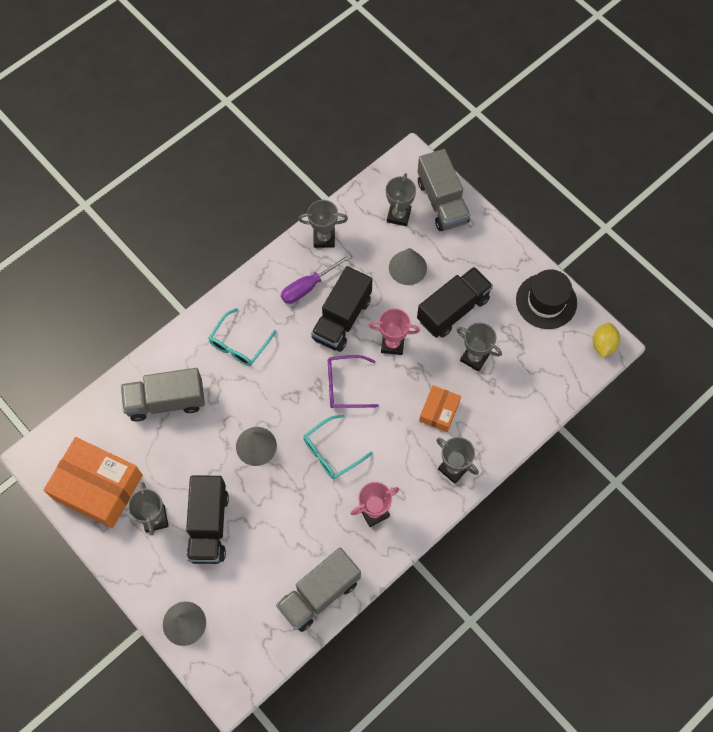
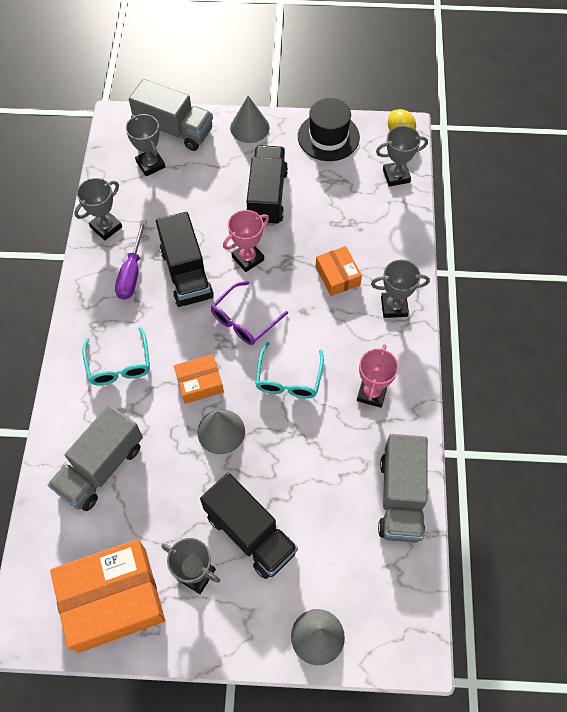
camera: 45 degrees left, 5 degrees down
(275, 402) = (199, 383): none -> orange box
(407, 267) = (199, 195): grey cone -> grey cone (249, 127)
(474, 358) = (321, 216): grey trophy -> grey trophy (396, 176)

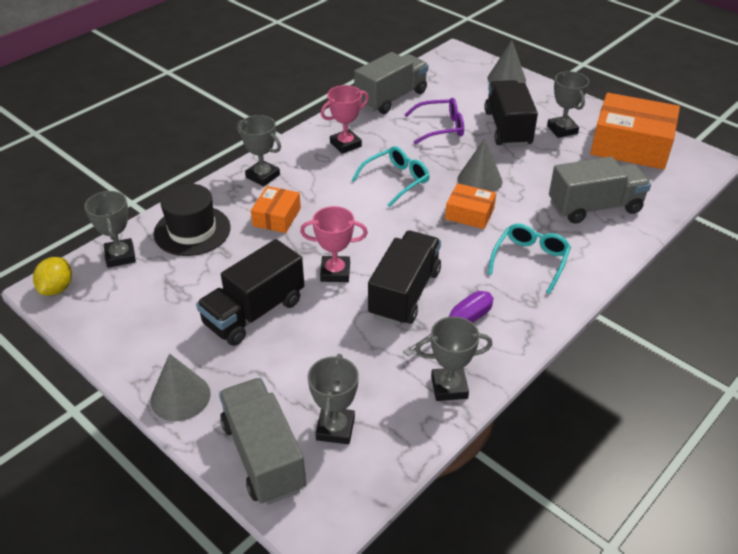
camera: 140 degrees left, 20 degrees down
(244, 320) = (389, 231): purple glasses -> purple glasses (440, 127)
(328, 137) = (121, 330): black hat -> black hat (192, 231)
(396, 176) = (120, 256): grey trophy -> grey trophy turned 45 degrees clockwise

